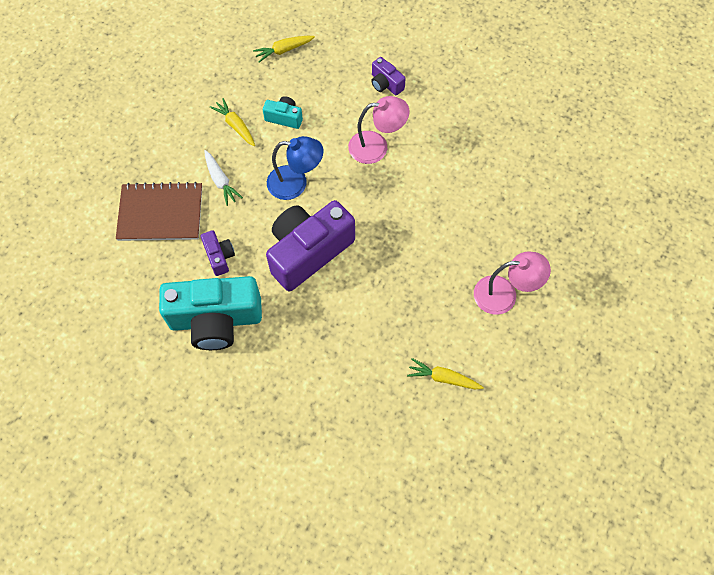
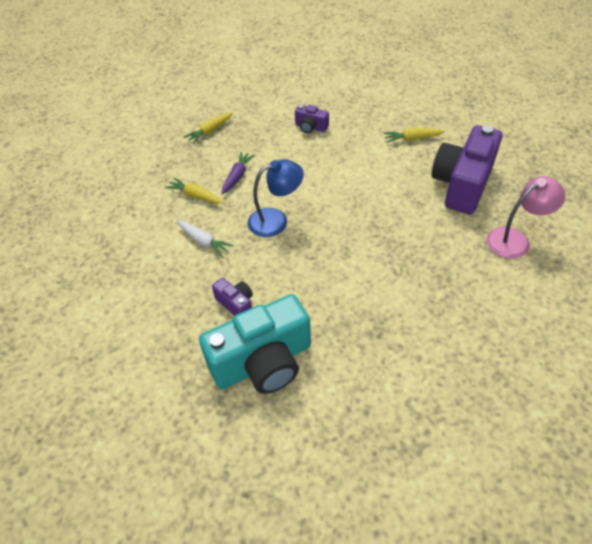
camera: 20 degrees left, 15 degrees down
(160, 213) = (157, 288): brown notebook -> none
(284, 118) = (237, 176): turquoise camera -> purple carrot
(308, 252) = (320, 269): purple camera -> purple camera (462, 184)
(376, 146) = (331, 170): pink lamp -> none
(443, 378) = (514, 327): yellow carrot -> yellow carrot (412, 139)

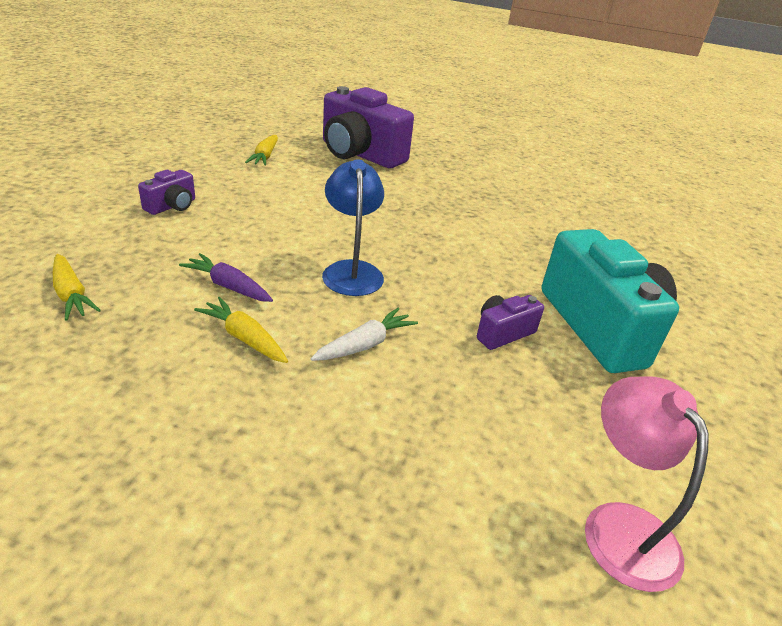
camera: 85 degrees left, 15 degrees down
(195, 196) = (244, 338): yellow carrot -> yellow carrot turned 90 degrees clockwise
(515, 239) = (447, 154): pink lamp -> pink lamp (620, 525)

